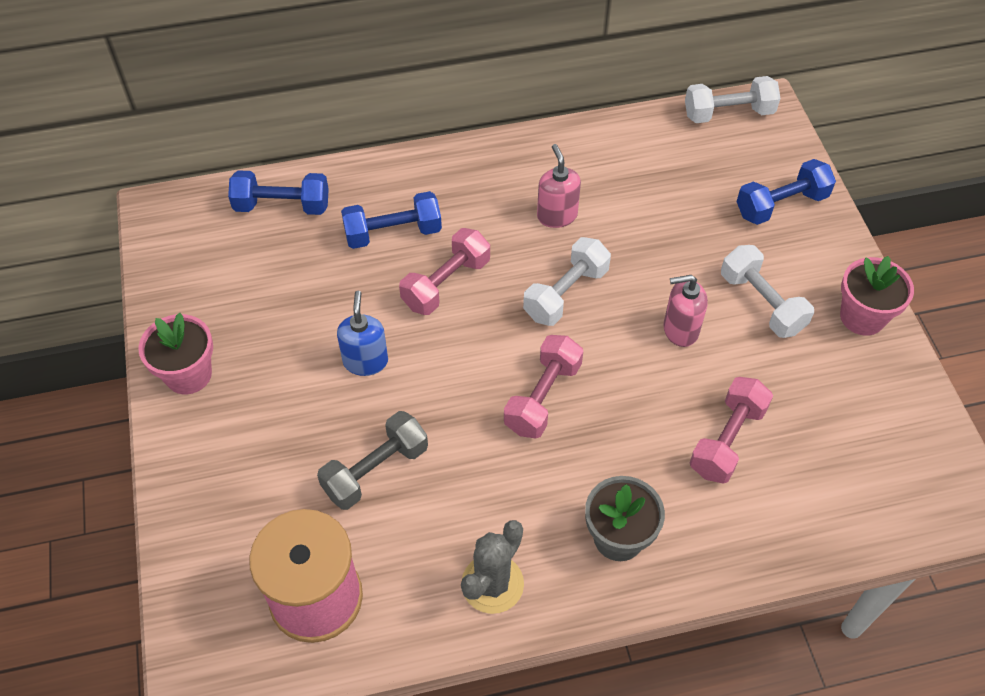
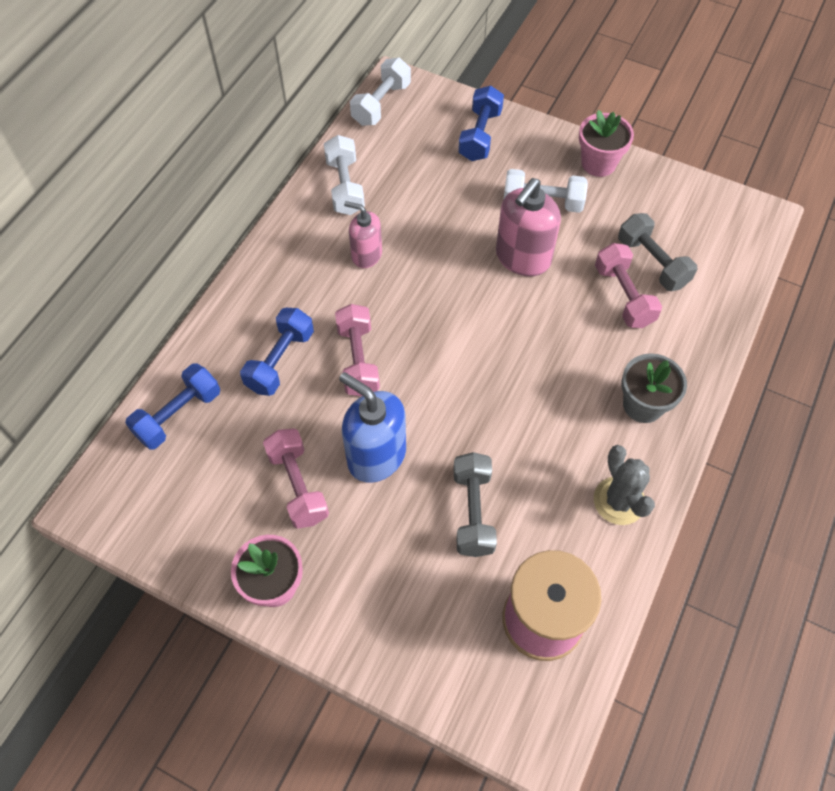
camera: 50 degrees left, 5 degrees up
(365, 361) = (376, 456): blue soap dispenser -> blue soap dispenser, size x1.60
(542, 397) = (504, 370): pink dumbbell -> pink dumbbell (298, 485)
(566, 293) = (435, 297): white dumbbell -> white dumbbell (345, 186)
(680, 330) = (522, 258): pink soap dispenser -> pink soap dispenser, size x1.60
(794, 440) = (652, 263): none -> grey dumbbell

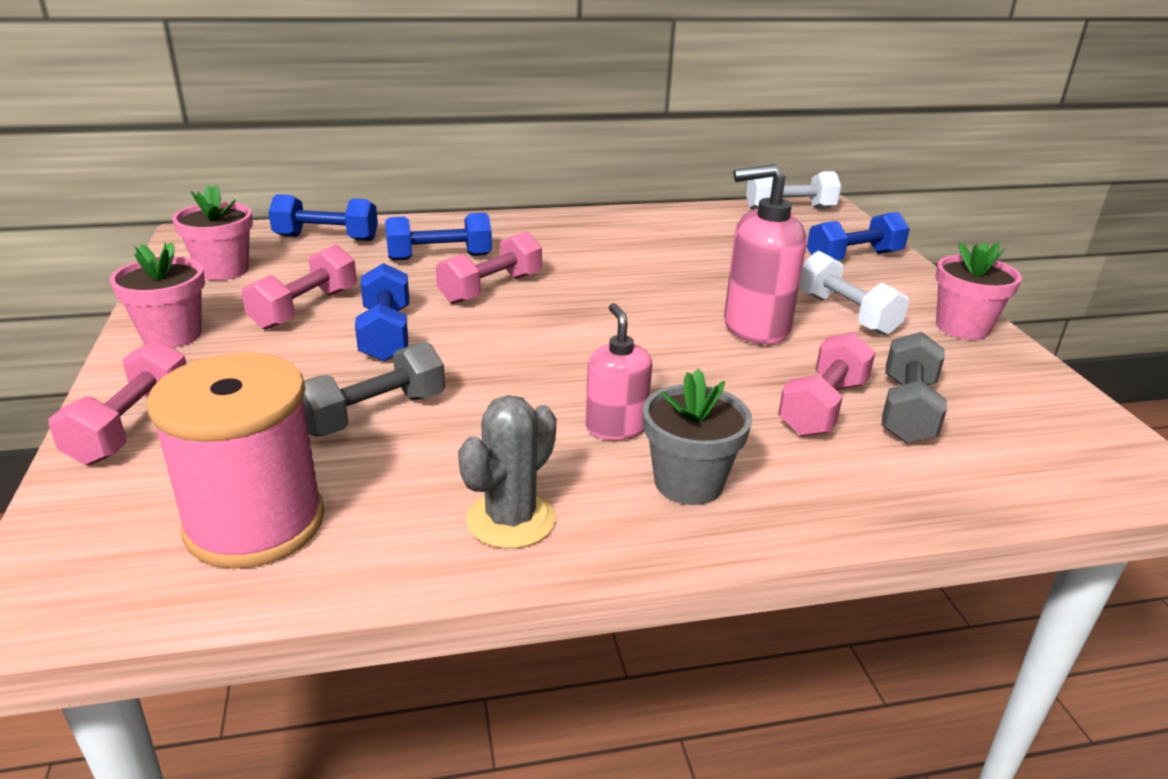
camera: 50 degrees right, 30 degrees down
(182, 511) = (223, 270): none -> pink flower pot
(345, 186) = (673, 223): white dumbbell -> none
(366, 255) = (616, 254): pink soap dispenser -> pink soap dispenser (616, 427)
(376, 456) = (386, 334): blue soap dispenser -> blue dumbbell
(391, 649) = (132, 426): none -> pink dumbbell

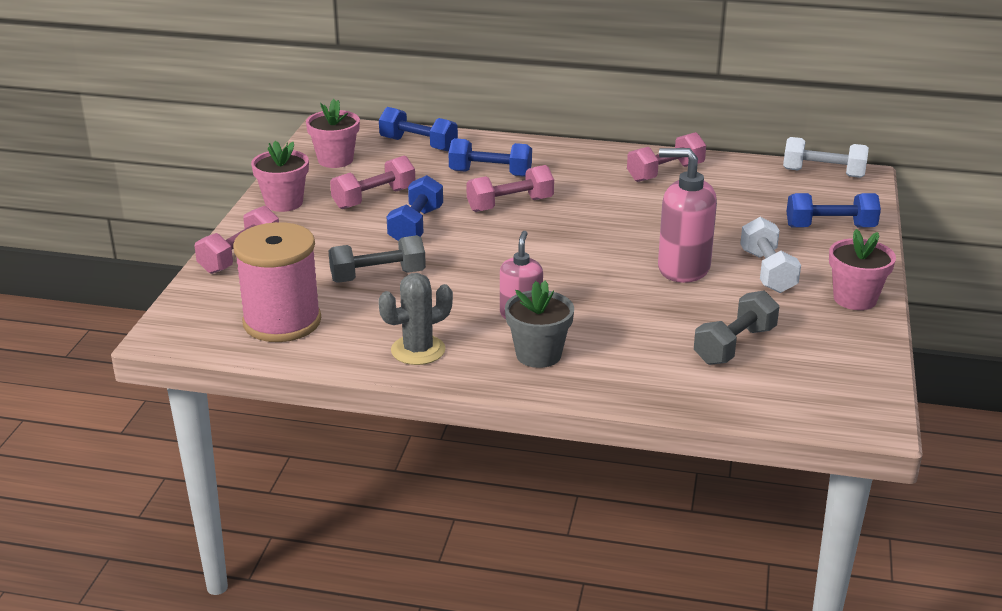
camera: 25 degrees right, 0 degrees up
(822, 407) = (674, 331): pink dumbbell -> pink dumbbell (665, 173)

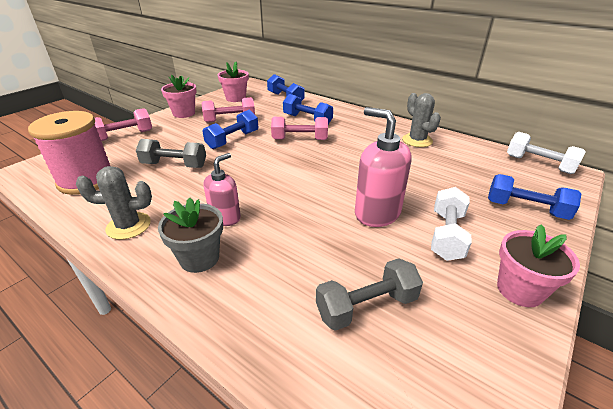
camera: 25 degrees right, 5 degrees up
(665, 173) = (417, 140): pink dumbbell -> grey cactus

